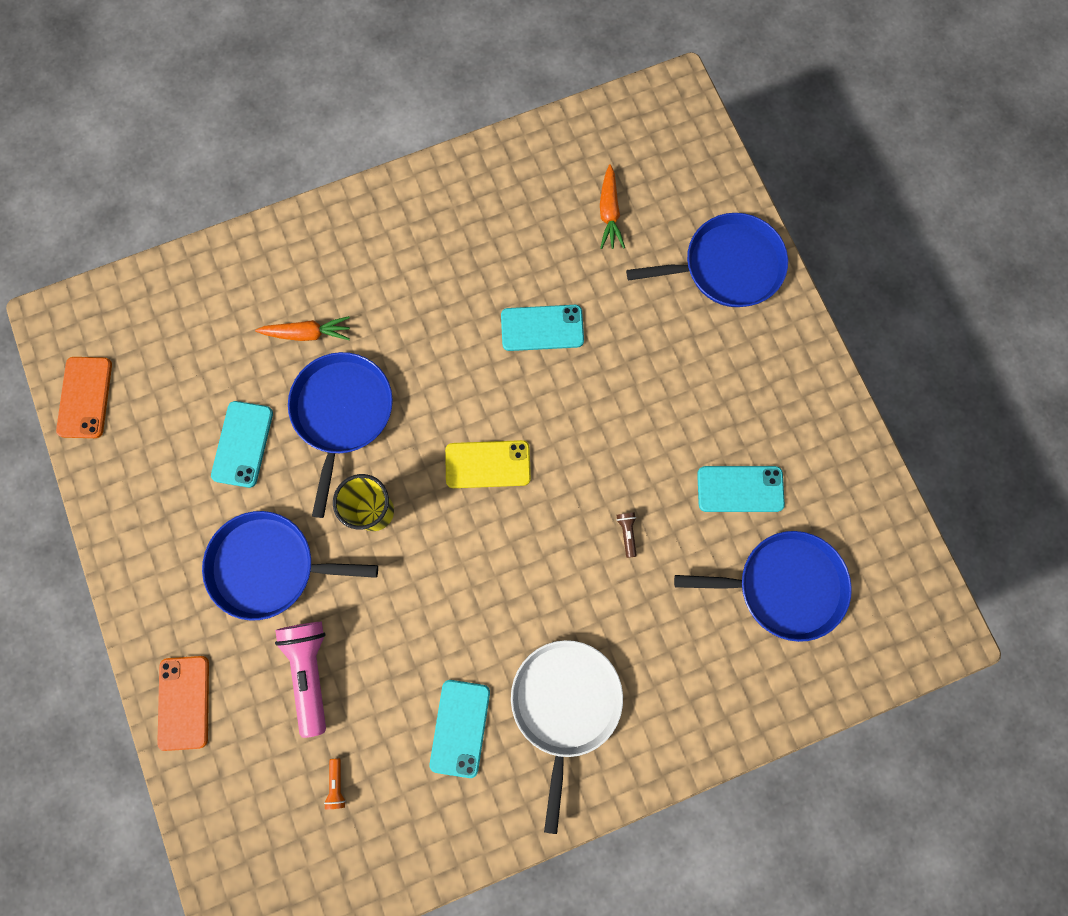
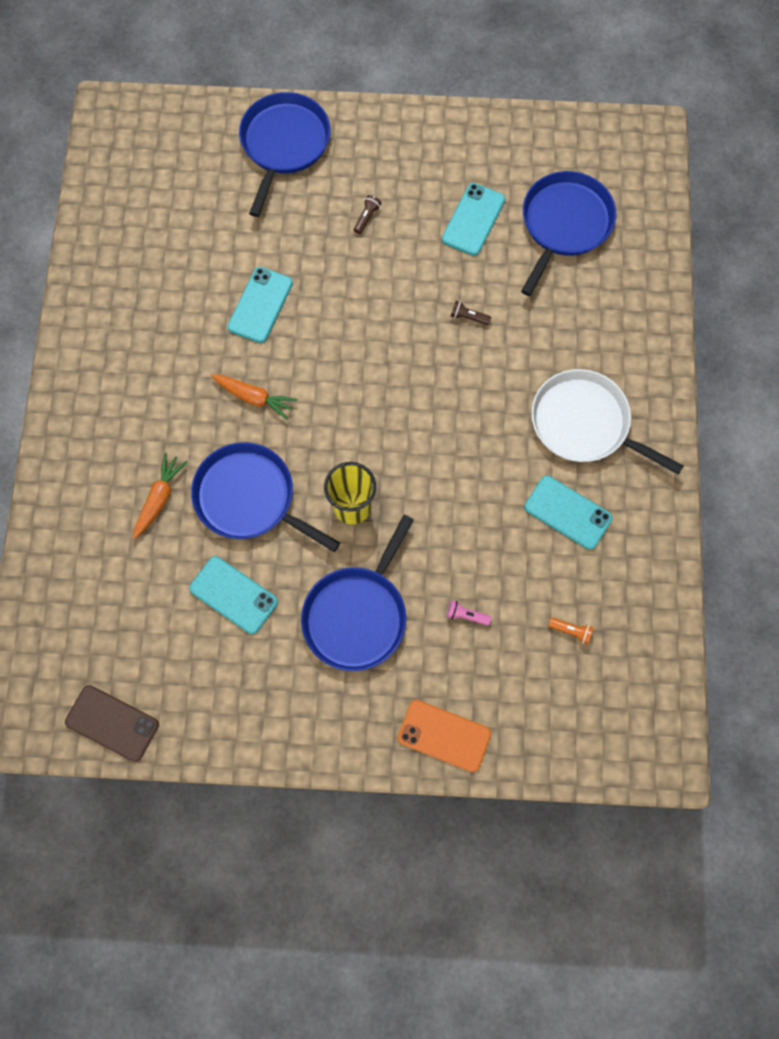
camera: 65 degrees left, 5 degrees down
(85, 397) = (112, 723): orange phone -> brown phone
(310, 671) = (466, 615): pink flashlight -> pink flashlight, size x0.43
(488, 464) = (357, 398): yellow phone -> none
(609, 213) = (187, 209): orange carrot -> orange carrot (254, 398)
(687, 383) = (367, 217): none -> brown flashlight

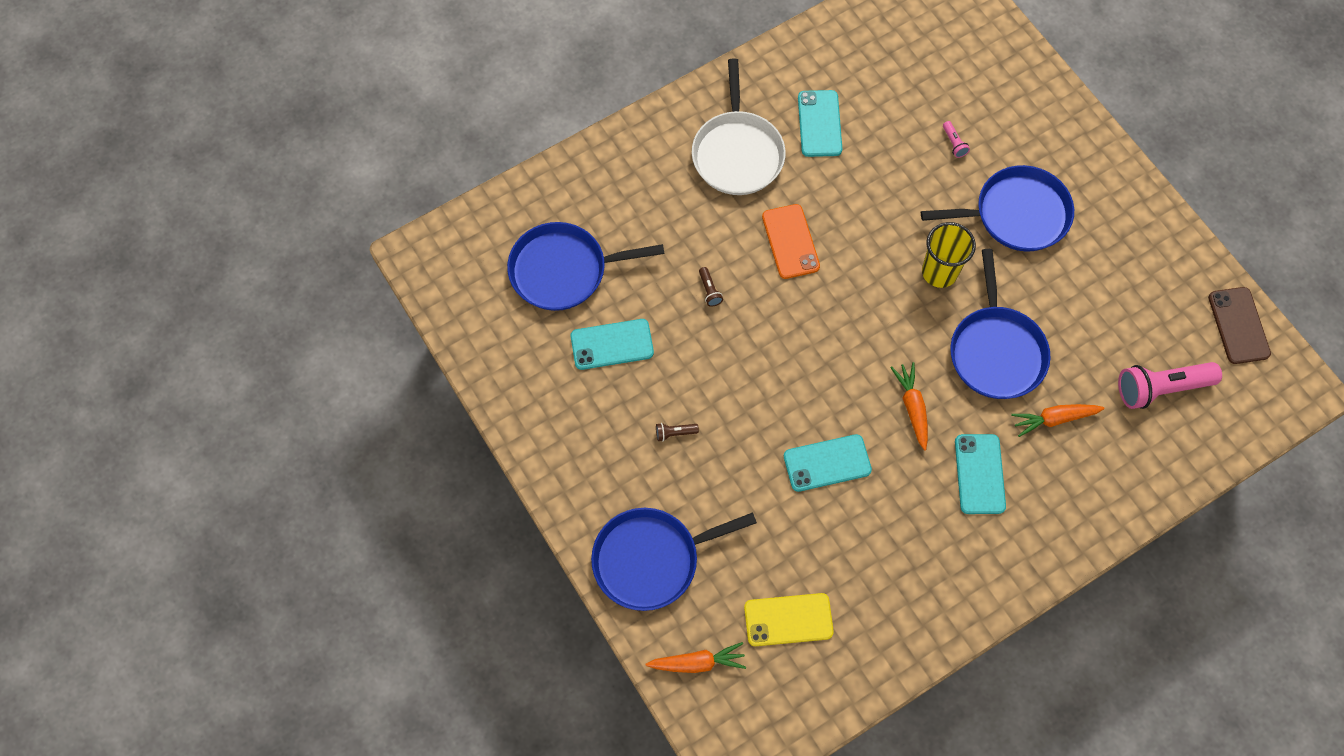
camera: 125 degrees left, 5 degrees down
(115, 606) = (1160, 388): none -> pink flashlight
(169, 202) = (788, 620): none -> yellow phone
(189, 128) = (697, 662): none -> orange carrot
(233, 595) = (1077, 309): turquoise phone -> turquoise phone (979, 474)
(444, 735) = (1048, 106): orange phone -> orange phone (790, 241)
(571, 631) = (906, 72): orange flashlight -> none

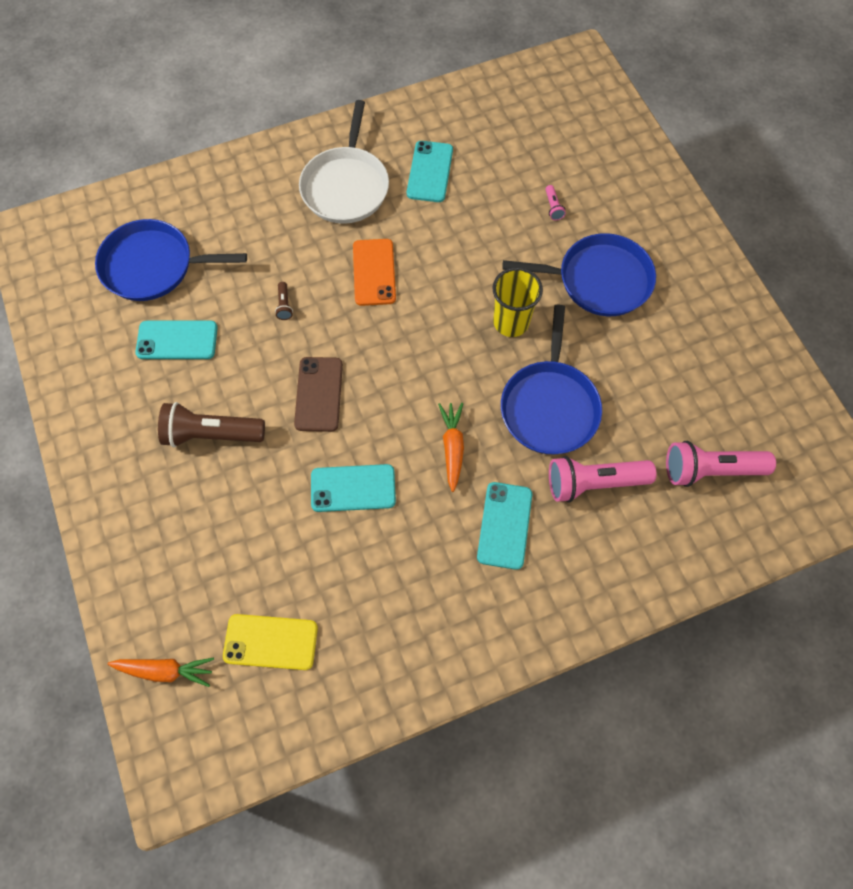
camera: 10 degrees right, 0 degrees up
(651, 559) = (151, 555): blue pan -> none
(674, 433) = (211, 434): brown flashlight -> brown flashlight, size x2.35
(1054, 419) = (593, 482): orange carrot -> pink flashlight
(1238, 325) = (802, 420): brown phone -> brown phone (318, 394)

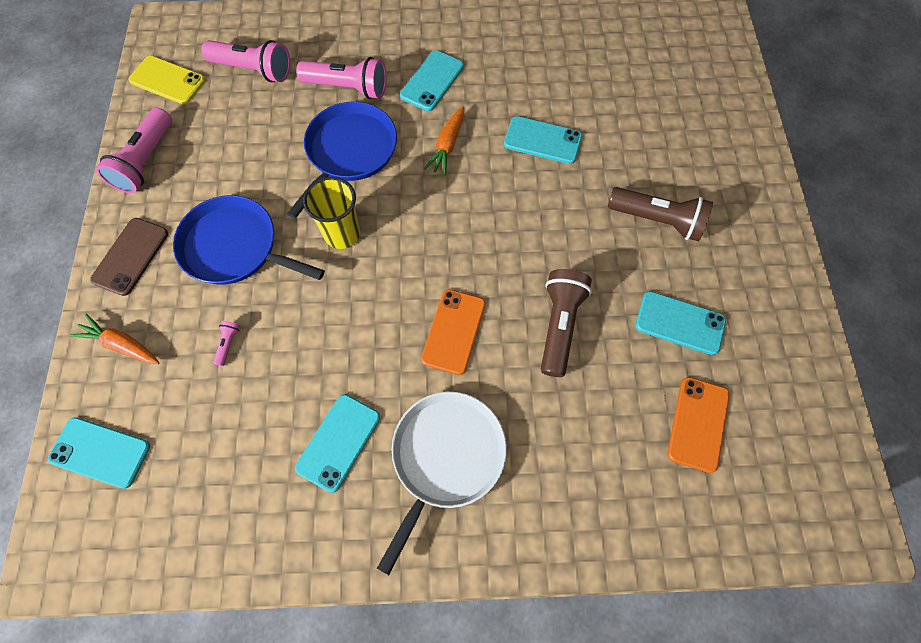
camera: 160 degrees left, 0 degrees up
(153, 266) = (698, 424): blue pan -> orange phone
(165, 670) = (716, 67): orange carrot -> orange carrot (121, 345)
(270, 642) = (635, 62): yellow phone -> yellow phone (167, 80)
(284, 305) = (559, 325): brown flashlight -> brown flashlight, size x2.35
(318, 394) = (549, 225): brown phone -> brown phone (131, 256)
(596, 116) = (100, 452): none -> turquoise phone
(739, 330) = (146, 161): none -> pink flashlight

